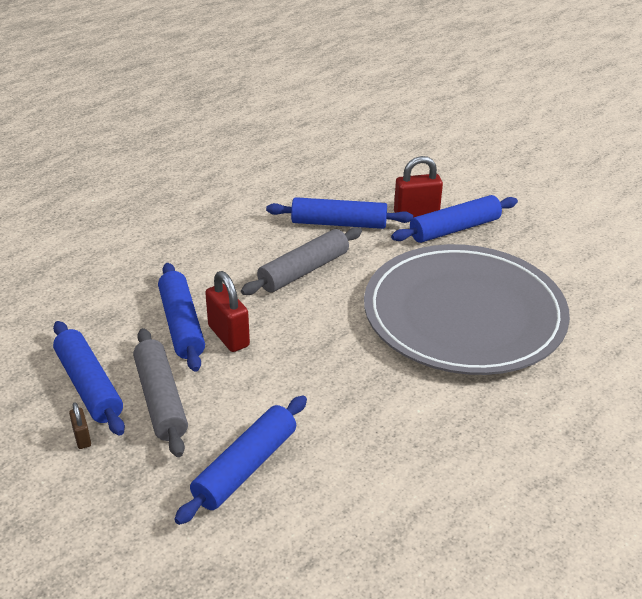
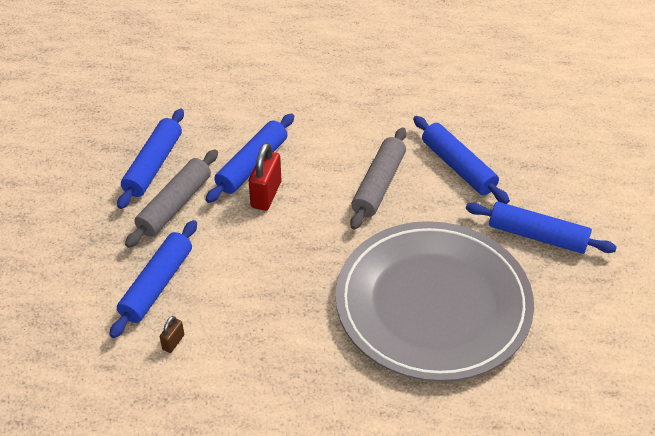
camera: 50 degrees right, 10 degrees up
(82, 438) = (109, 194): brown padlock -> brown padlock (173, 342)
(246, 467) = (157, 285): blue rolling pin -> blue rolling pin turned 60 degrees counterclockwise
(303, 270) = (378, 185): grey rolling pin -> grey rolling pin turned 75 degrees counterclockwise
(416, 214) = (528, 201): red padlock -> none

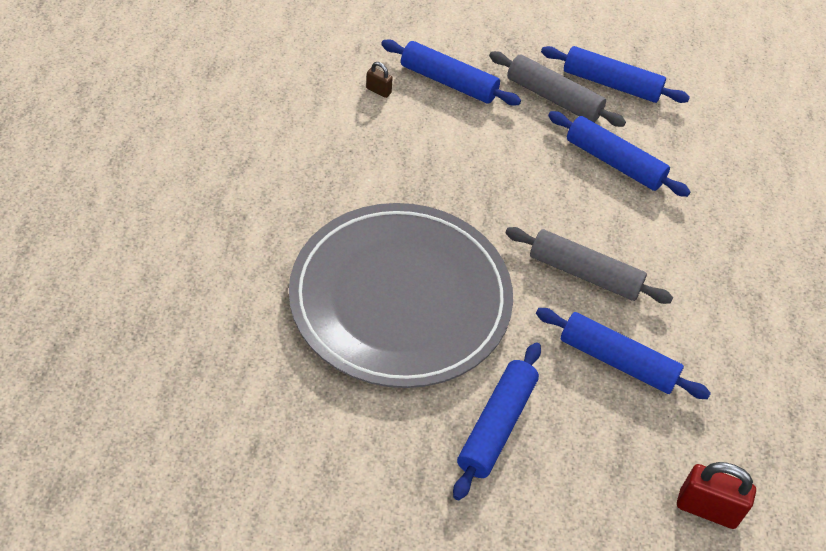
camera: 90 degrees right, 5 degrees up
(266, 194) = (568, 170): red padlock -> red padlock (707, 509)
(458, 167) = (617, 361): blue rolling pin -> blue rolling pin turned 60 degrees clockwise

